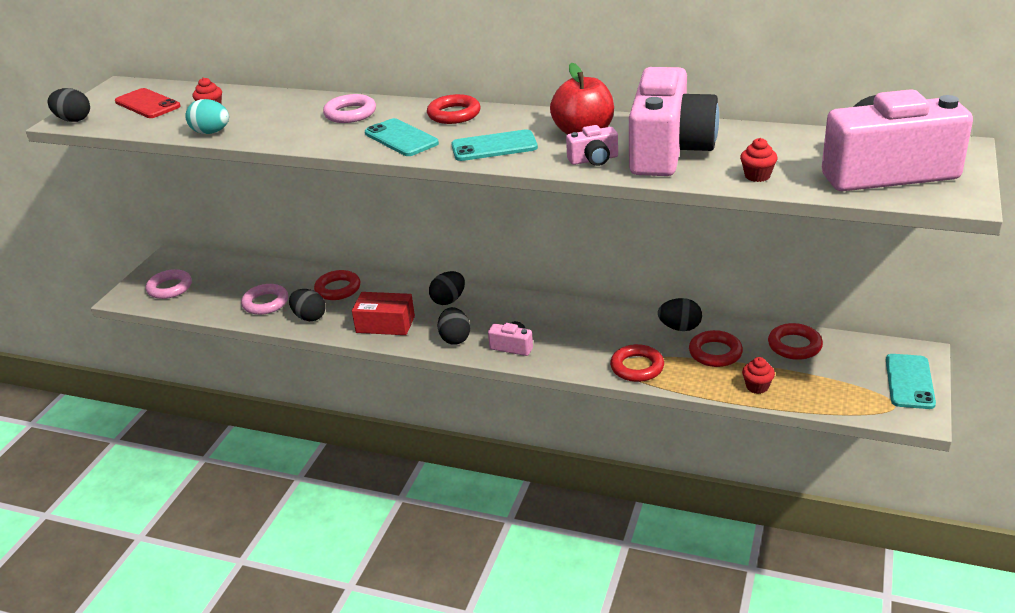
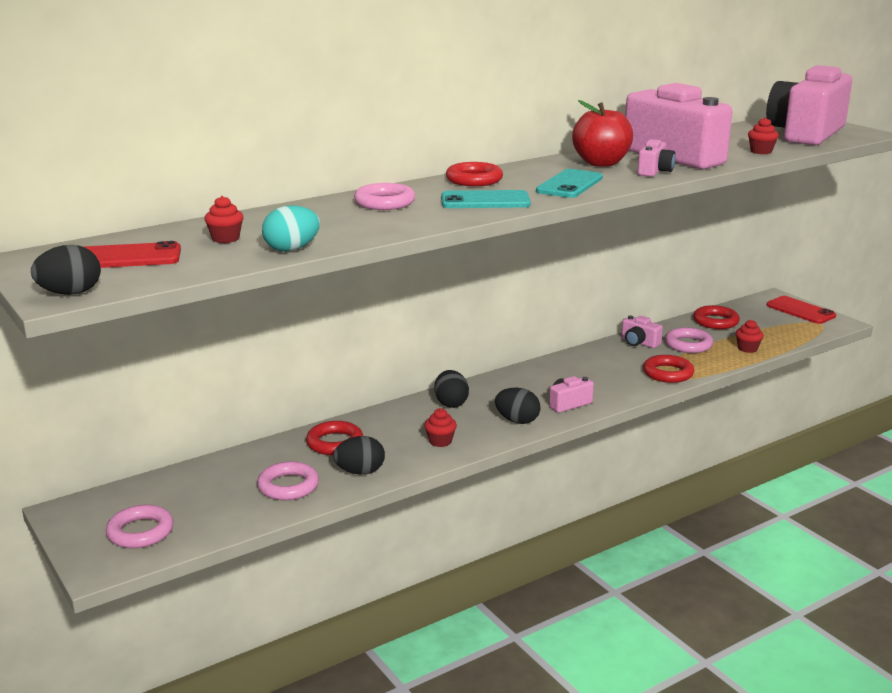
camera: 55 degrees left, 10 degrees down
(385, 324) = (440, 441): red box -> red cupcake
(680, 328) = (639, 343): black egg -> pink camera
(715, 353) = (688, 345): red ring -> pink ring
(909, 382) = (800, 311): turquoise phone -> red phone

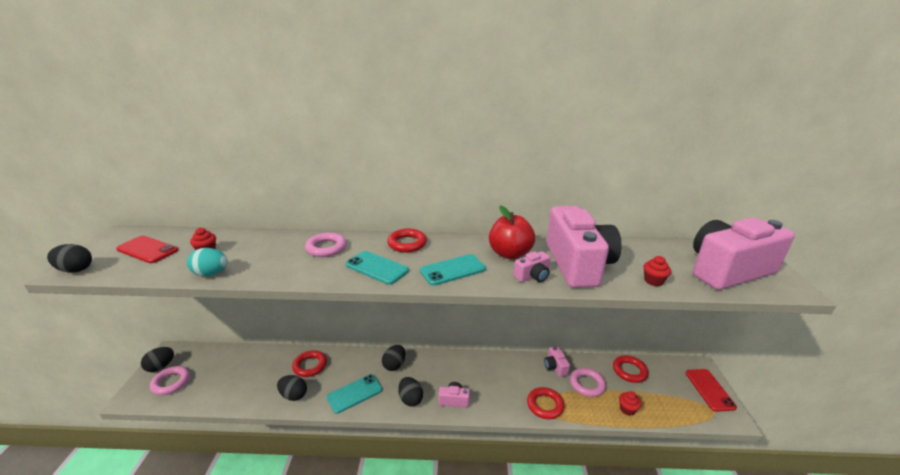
camera: 35 degrees right, 5 degrees up
(85, 527) = (161, 367): none -> black egg
(288, 486) = (255, 387): pink ring -> none
(440, 441) = (355, 393): red cupcake -> turquoise phone

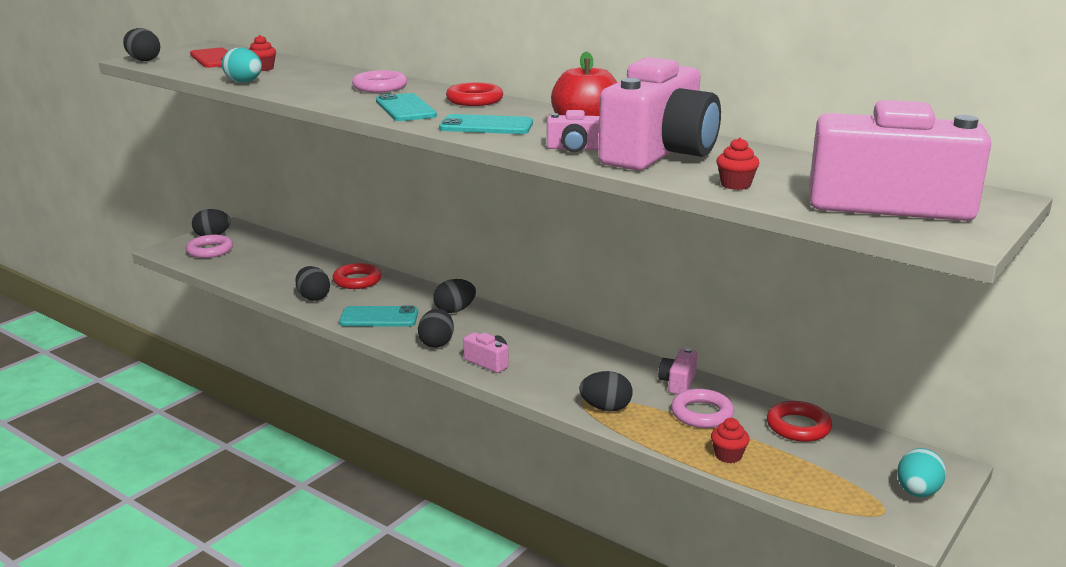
camera: 35 degrees right, 5 degrees down
(545, 405) = (606, 408): red ring -> black egg
(709, 390) = (917, 492): red phone -> turquoise egg

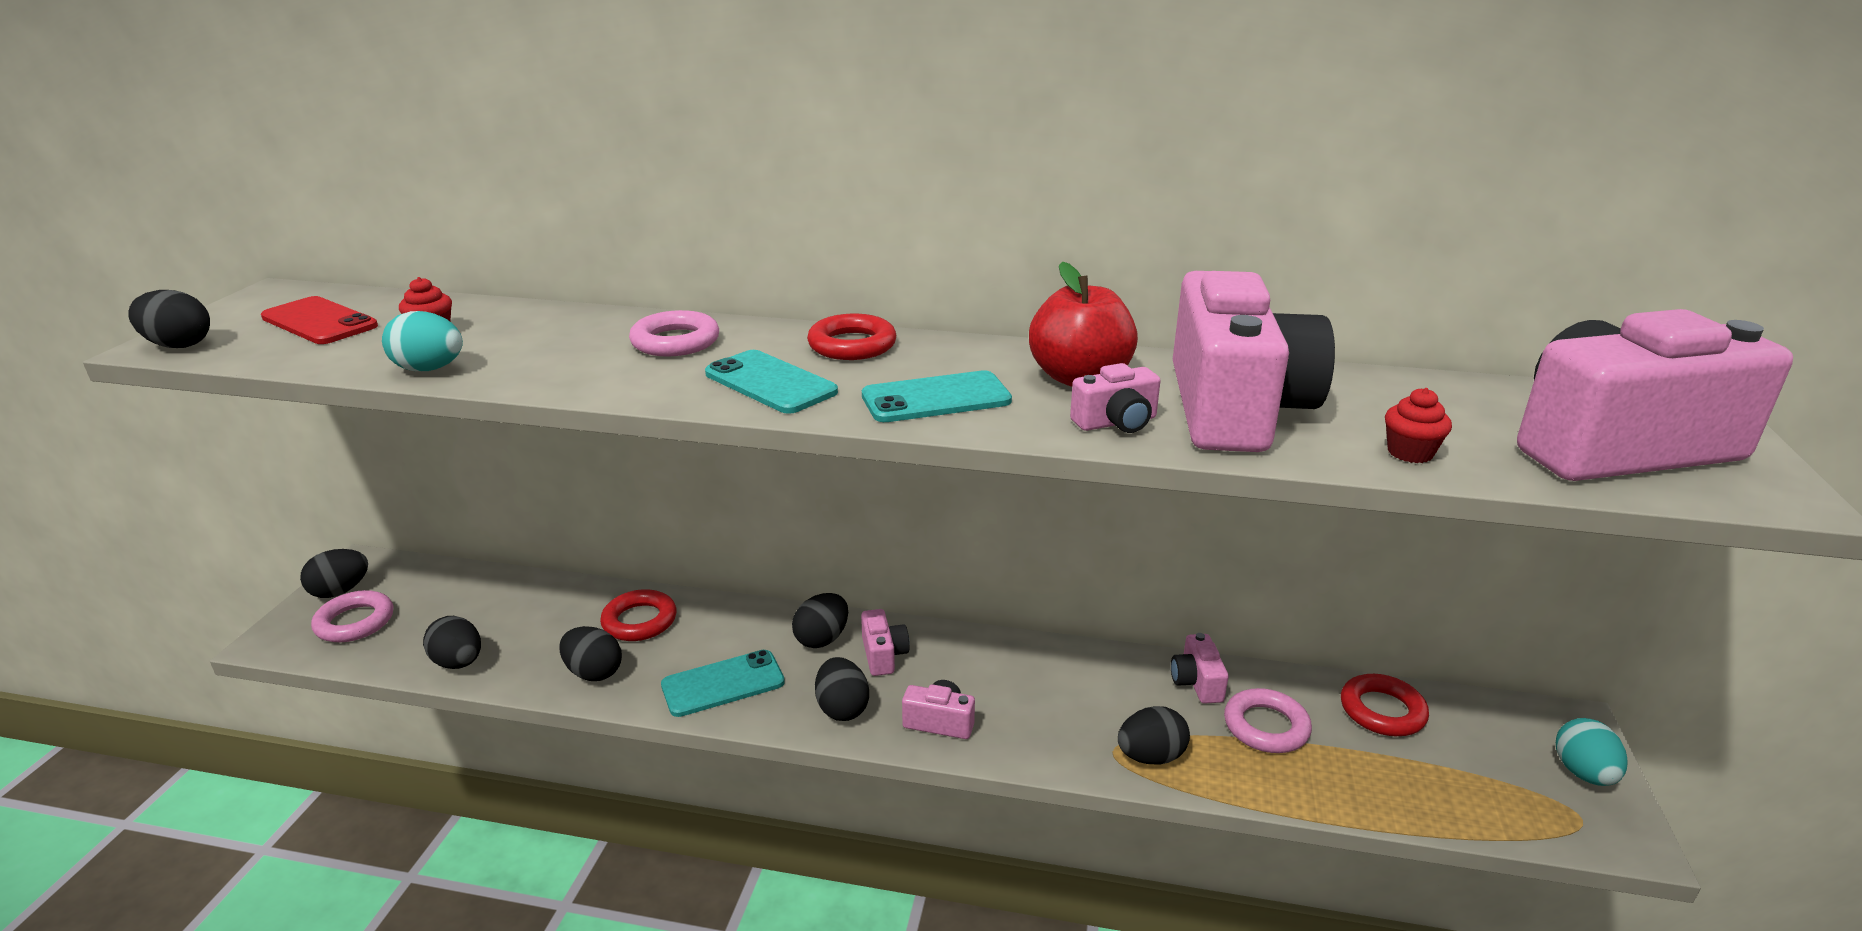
camera: 25 degrees left, 5 degrees up
(247, 278) = (458, 663): none -> black egg
(485, 325) = (883, 655): none -> pink camera
(728, 456) = (1353, 789): red cupcake -> none

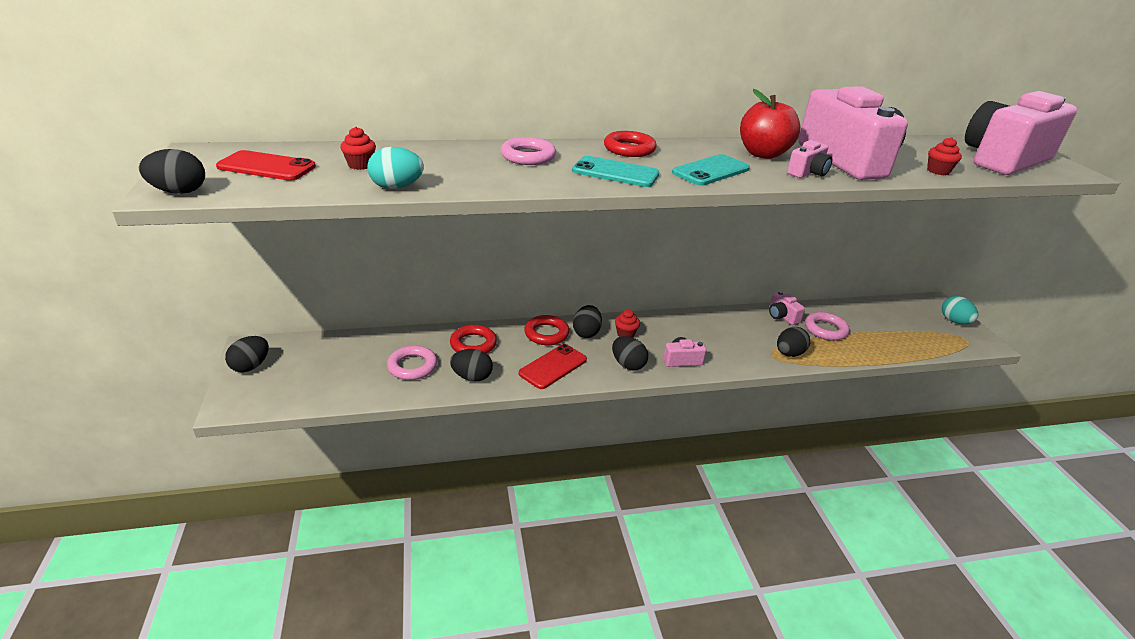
camera: 25 degrees left, 5 degrees up
(355, 622) = (281, 382): pink ring -> pink ring (412, 366)
(458, 663) = (379, 390): black egg -> none
(723, 684) = (553, 366): turquoise phone -> red phone
(883, 655) = (625, 334): pink camera -> red cupcake
(1382, 711) = (865, 312): red ring -> red ring (546, 333)

